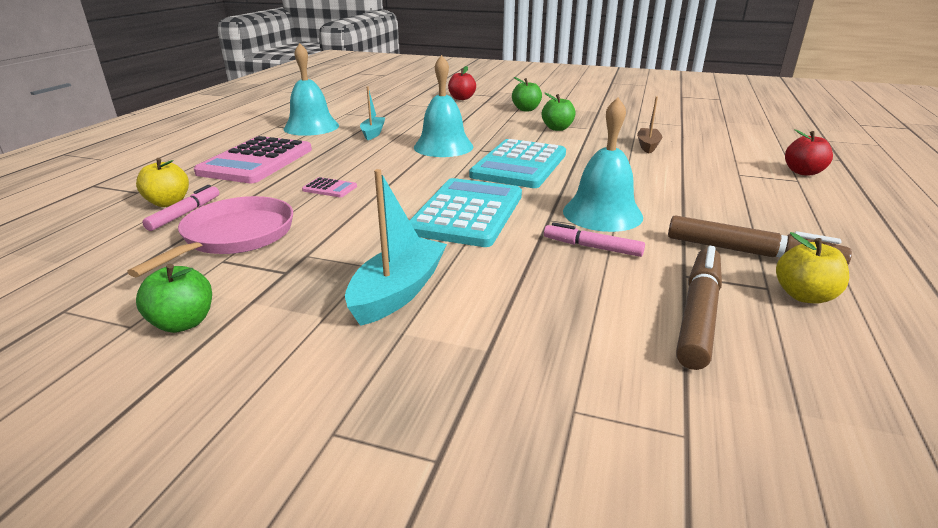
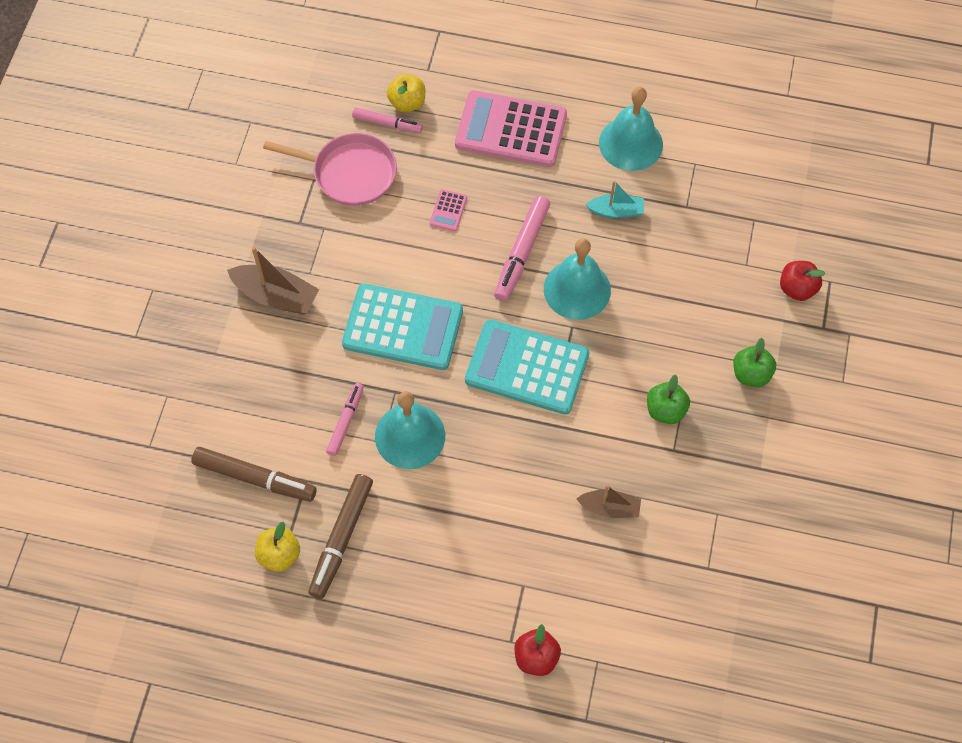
camera: 85 degrees right, 35 degrees up
(183, 323) = (239, 189): green apple -> none
(397, 162) = (521, 252): none -> pink marker
(398, 292) = (276, 296): turquoise boat -> brown boat

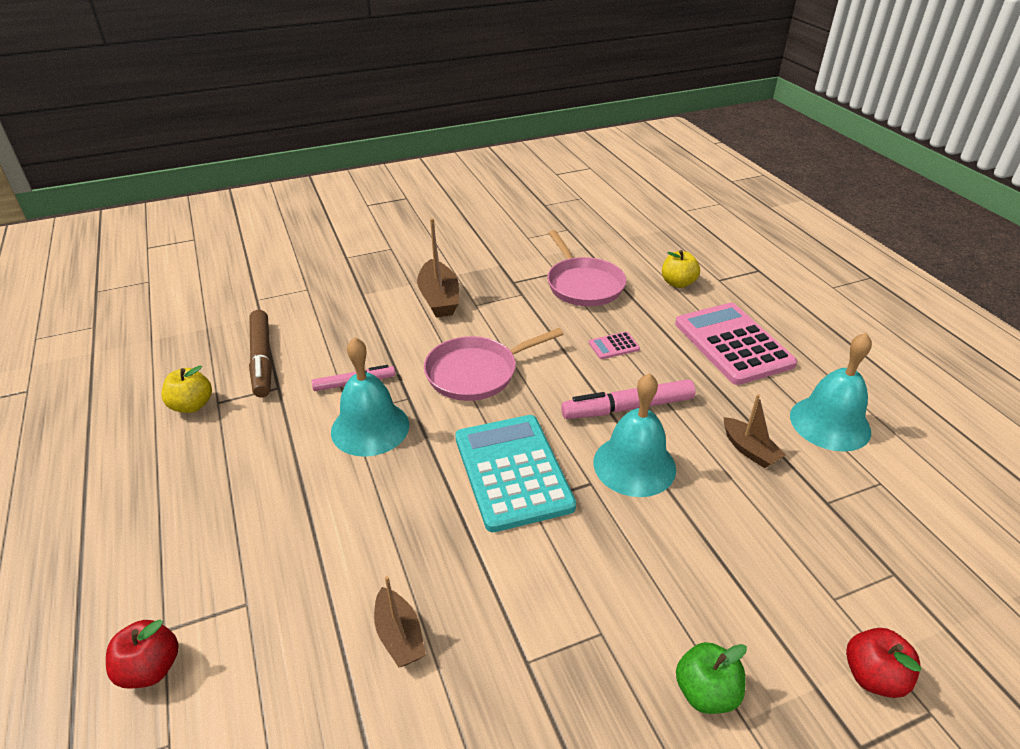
camera: 55 degrees right, 25 degrees down
(341, 538) = (230, 435): brown marker -> none
(387, 124) = (647, 282): pink marker -> none
(403, 327) = (476, 373): turquoise calculator -> pink pan
(616, 211) = (749, 450): turquoise boat -> brown boat
(665, 410) = (571, 622): green apple -> none

